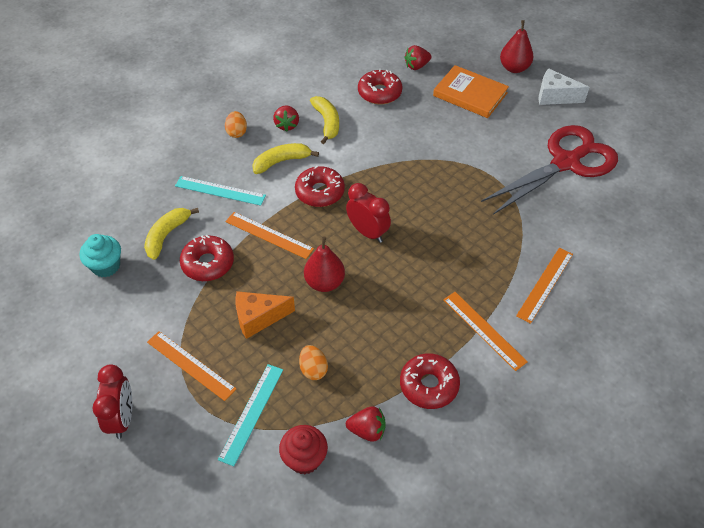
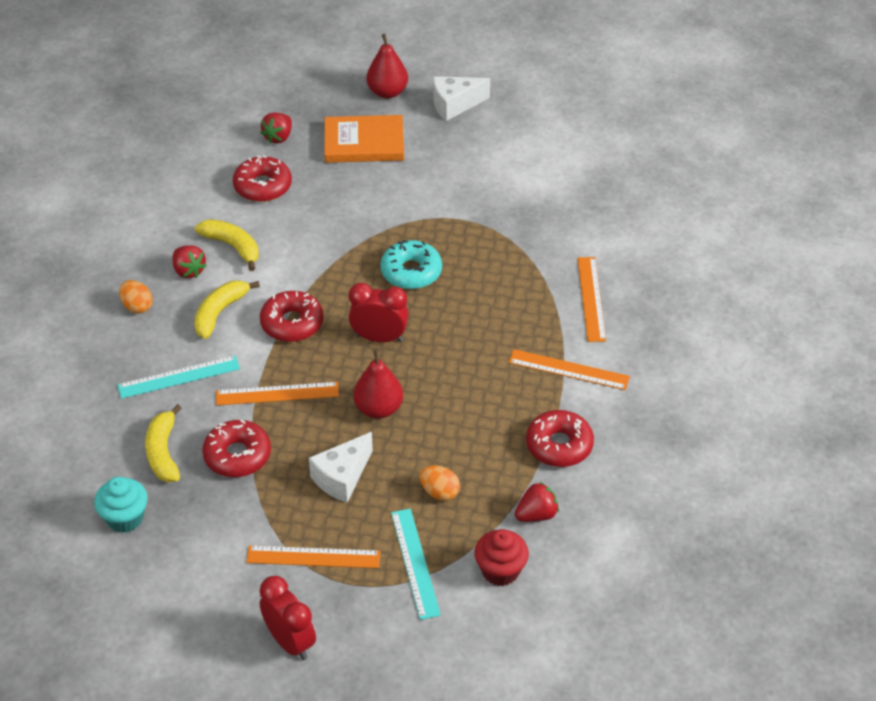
camera: 35 degrees left, 5 degrees down
(258, 318) = (342, 477): orange cheese -> white cheese
(428, 197) = (411, 272): none -> turquoise donut
(566, 163) = (519, 170): red scissors -> none

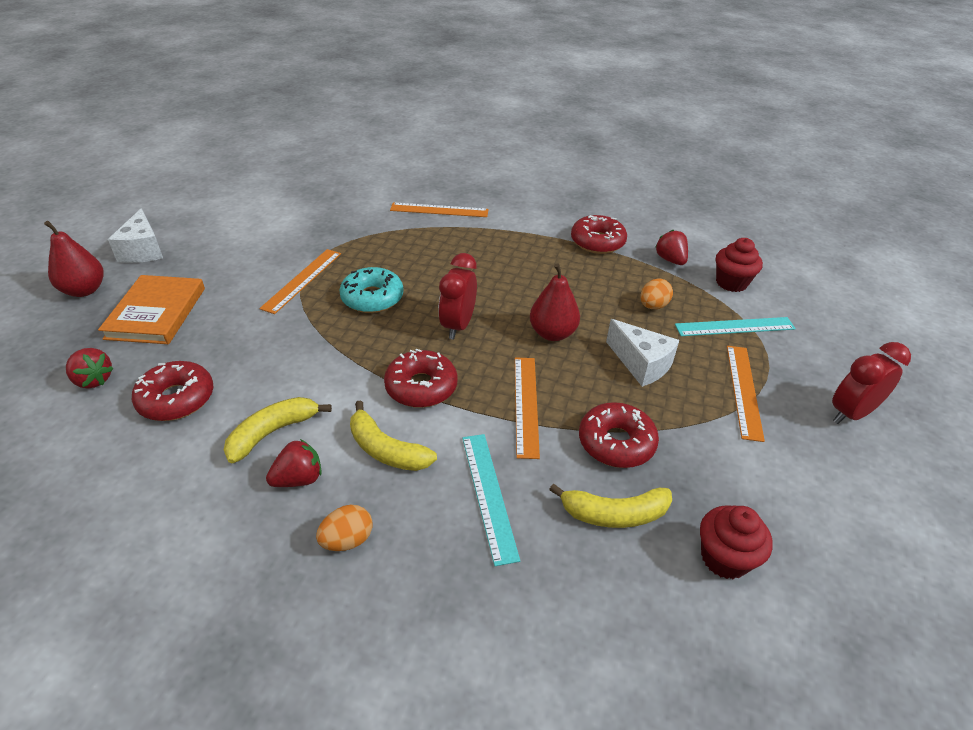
camera: 85 degrees left, 5 degrees down
(125, 518) = (724, 558): turquoise cupcake -> red cupcake
(569, 370) = (516, 229): orange ruler -> orange ruler (302, 280)

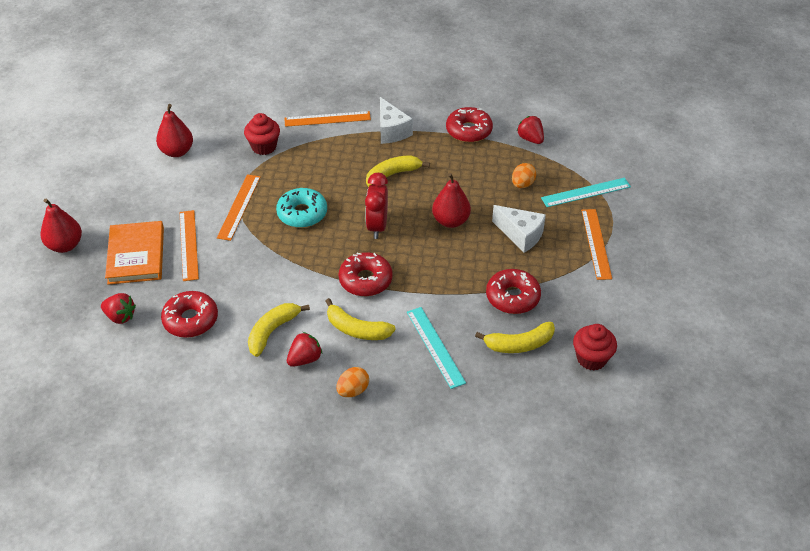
camera: 10 degrees left, 5 degrees up
(143, 250) = (91, 201): white cheese -> white cheese (391, 131)
(262, 218) = (177, 152): none -> red pear
(494, 273) = (392, 175): none -> yellow banana
(526, 405) = (444, 280): orange ruler -> orange ruler (188, 245)
(731, 283) = (580, 153): red cupcake -> red cupcake (264, 147)
(850, 413) = (670, 248): red clock -> none

